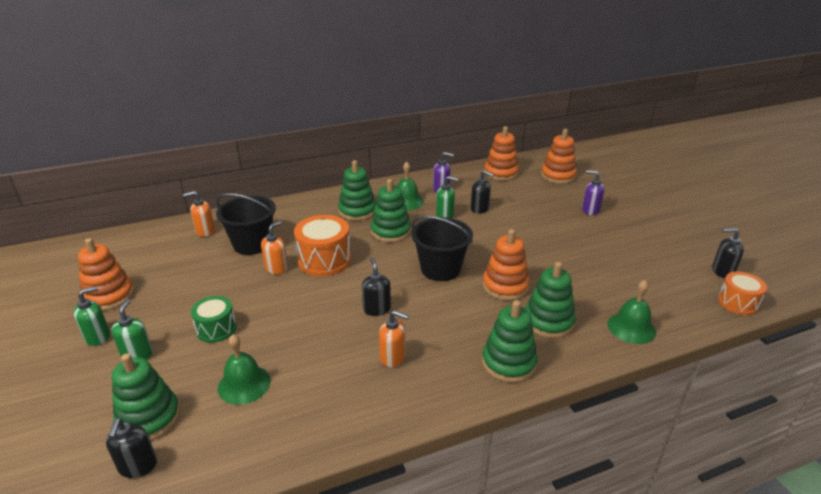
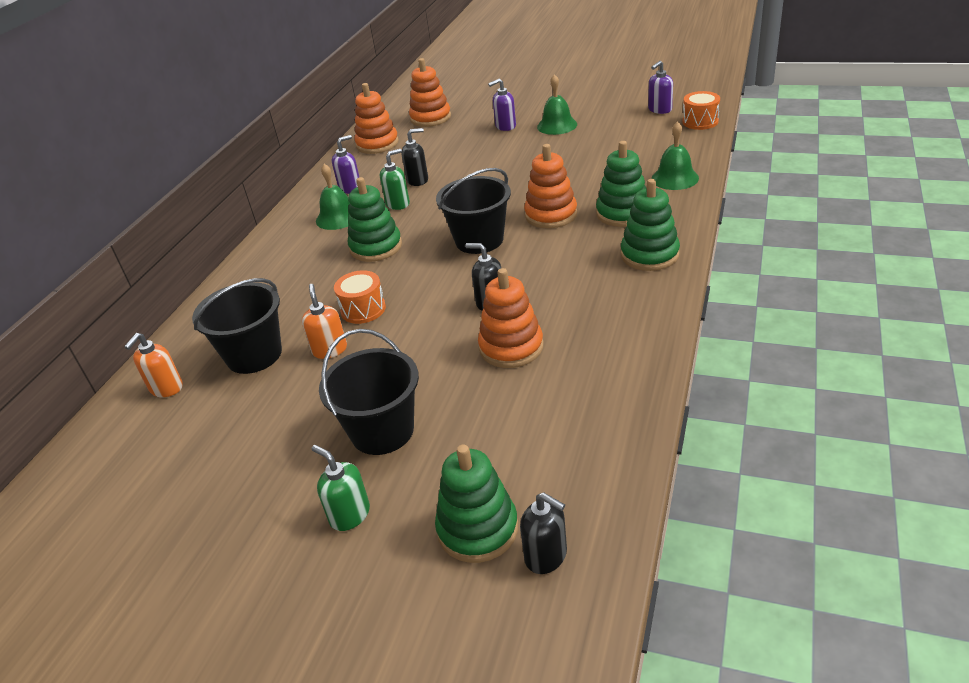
camera: 45 degrees left, 5 degrees up
(98, 337) = (267, 548): green soap dispenser -> none
(109, 296) = (188, 518): orange stacking toy -> orange stacking toy (511, 347)
(216, 329) = (382, 431): green drum -> black bucket
(244, 384) = (501, 434): green bell -> green bell (557, 125)
(324, 260) = (363, 309): orange drum -> orange drum, size x0.63
(357, 211) = (305, 255): green stacking toy -> none
(393, 357) = (572, 317): orange soap dispenser -> none
(722, 271) = (659, 110): black soap dispenser -> purple soap dispenser

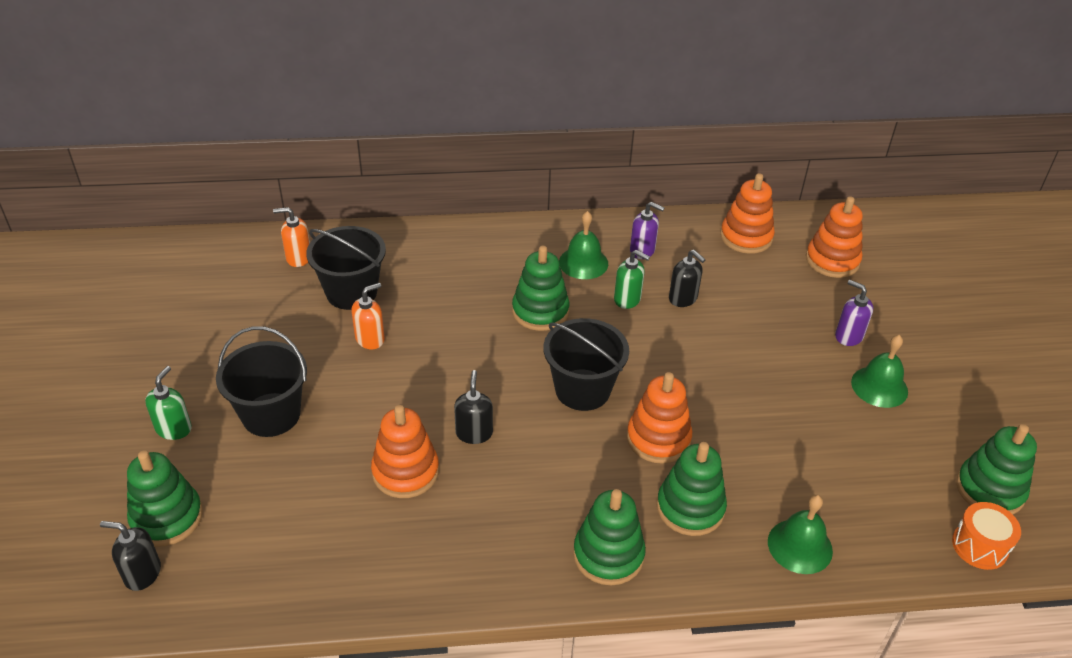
camera: 60 degrees right, 5 degrees up
(363, 309) = (435, 340): orange drum -> none
(546, 556) = (142, 573): black soap dispenser -> black soap dispenser turned 90 degrees clockwise
(659, 110) = (989, 489): purple soap dispenser -> green stacking toy

